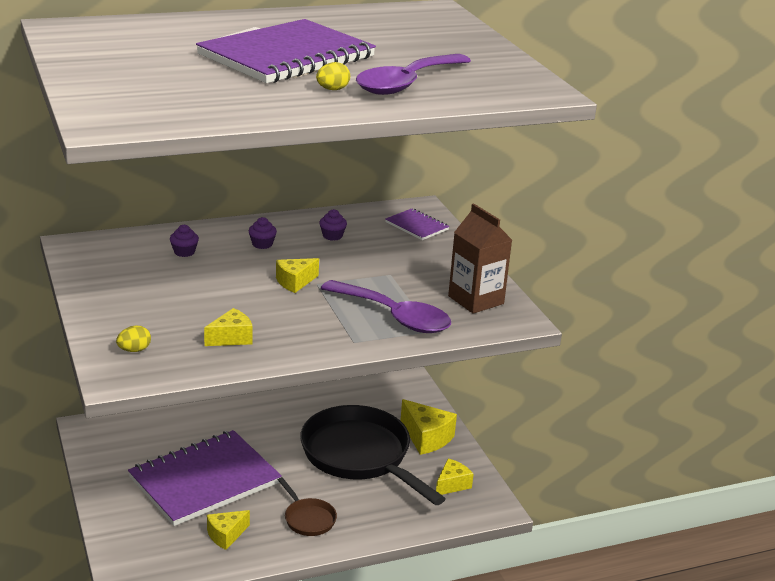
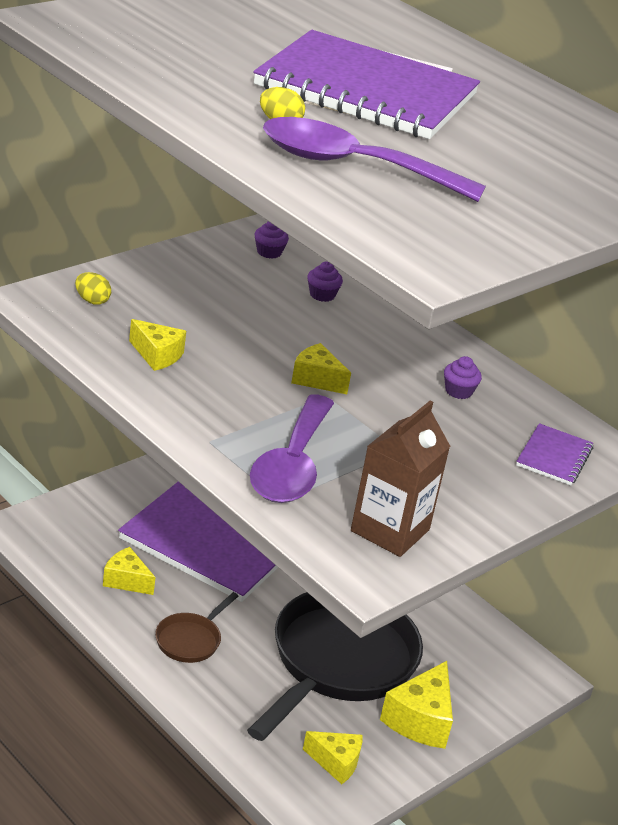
camera: 65 degrees right, 5 degrees up
(262, 244) = (388, 343): purple cupcake -> purple cupcake (269, 252)

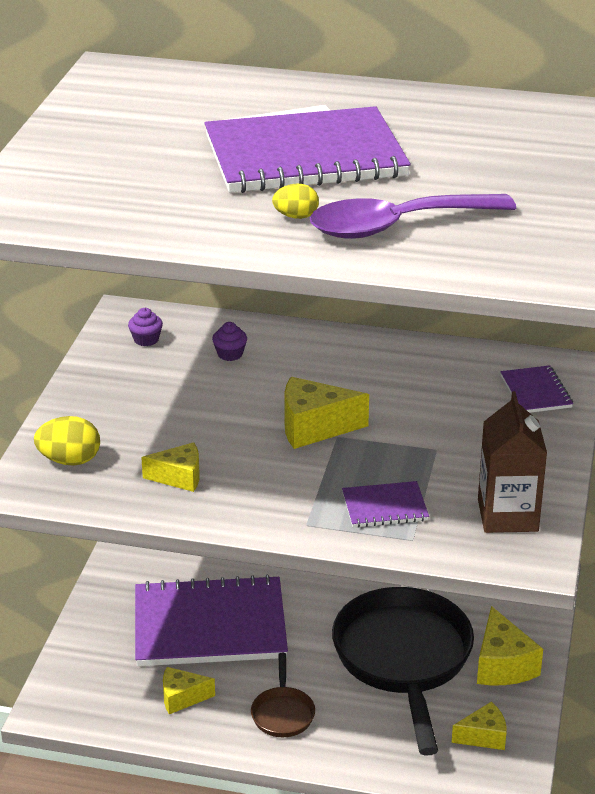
camera: 30 degrees left, 0 degrees up
(92, 300) = (69, 460): yellow egg -> yellow egg, size x1.60
(292, 465) = (384, 507): purple spoon -> purple notebook
(316, 379) = (314, 427): yellow cheese -> yellow cheese, size x1.54
(458, 391) = (417, 378): purple cupcake -> none

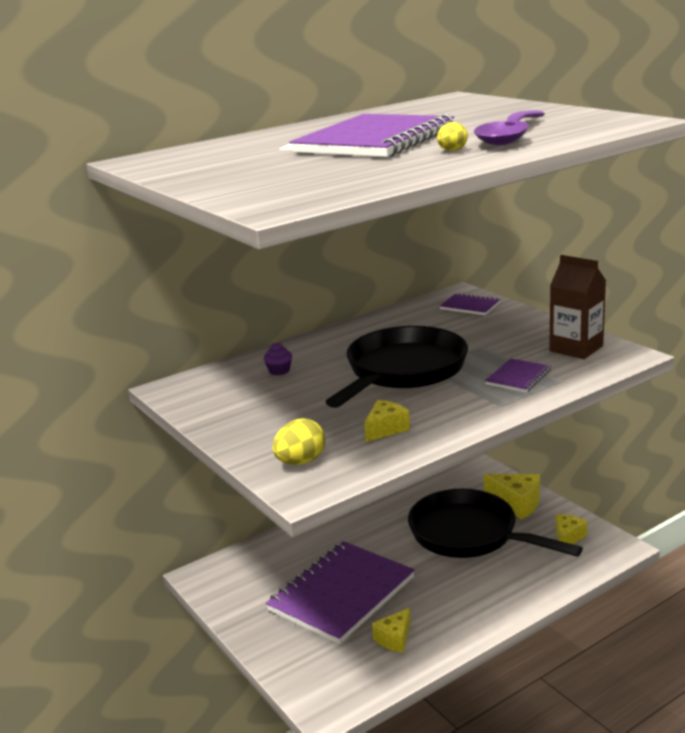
camera: 45 degrees left, 10 degrees down
(146, 339) = (210, 391): purple cupcake -> none
(283, 713) = (461, 602): brown pan -> none
(314, 427) = (403, 371): yellow cheese -> black pan

